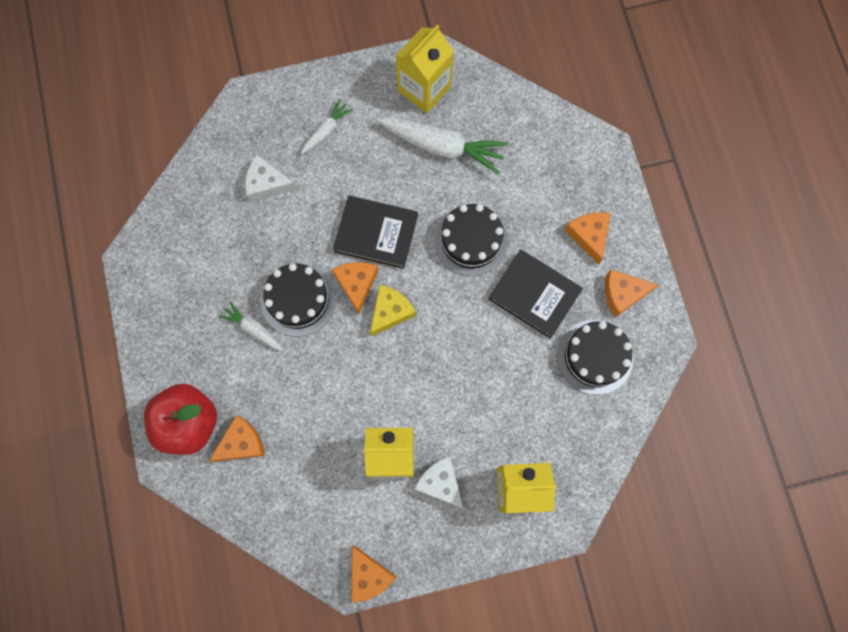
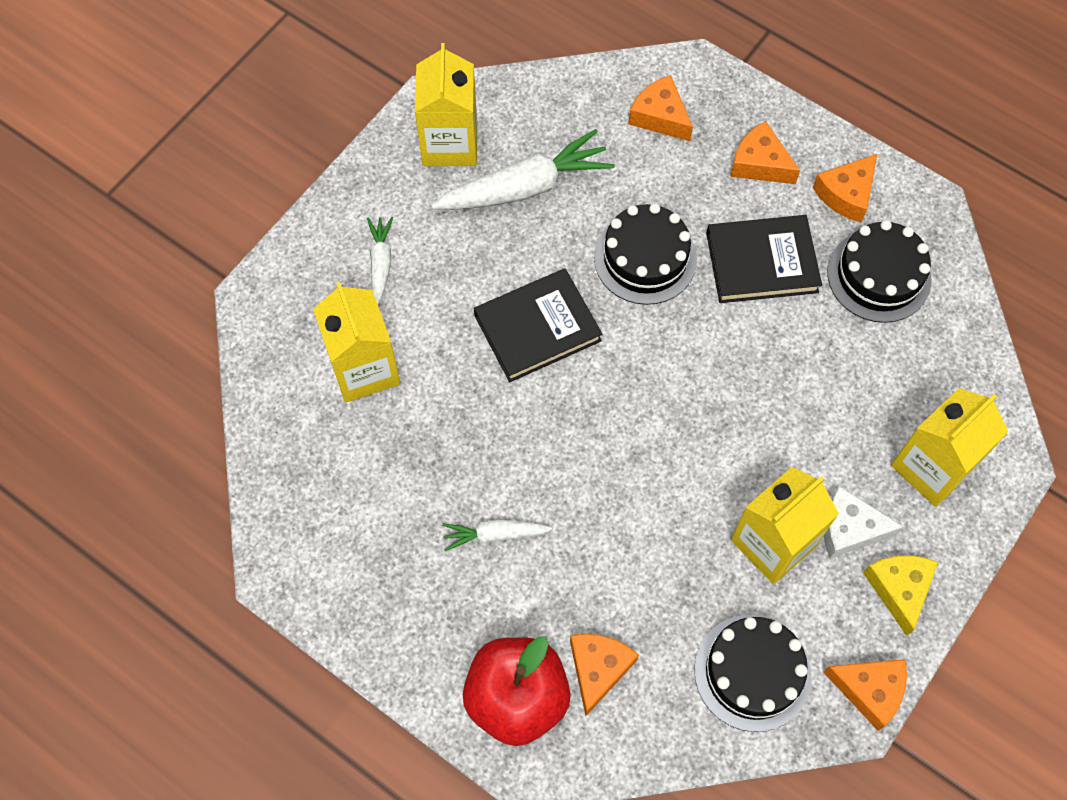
camera: 40 degrees left, 10 degrees down
(266, 184) = (364, 369): white cheese -> yellow carton
(298, 299) = (516, 463): black cake -> black cake (752, 672)
(356, 284) = (565, 396): orange cheese -> orange cheese (660, 116)
(390, 311) = (629, 396): yellow cheese -> yellow cheese (899, 589)

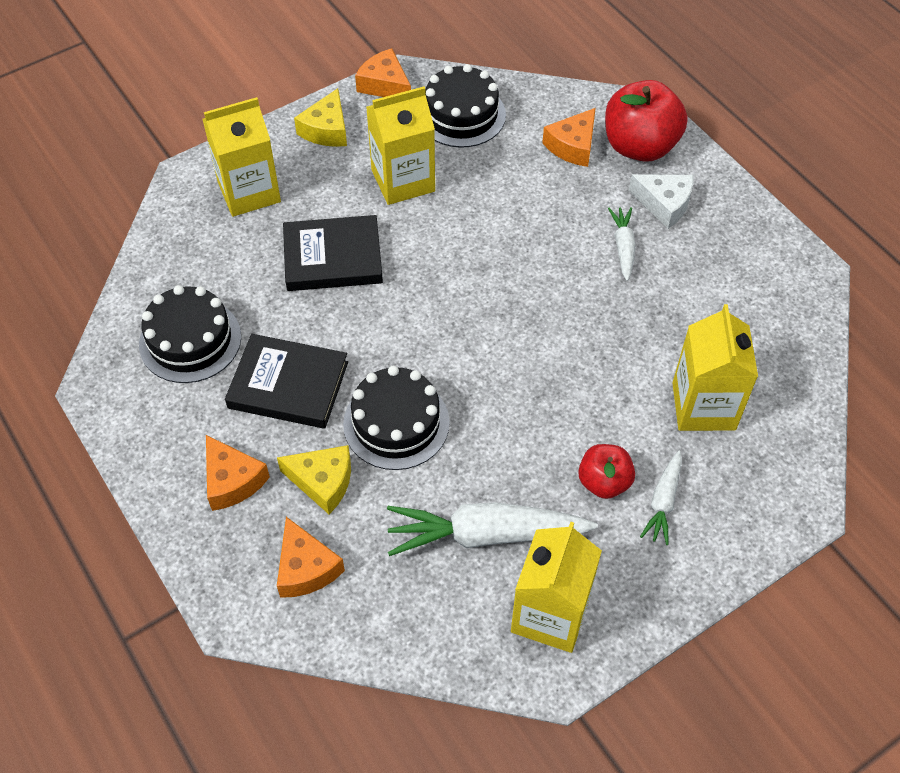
camera: 160 degrees left, 10 degrees down
(438, 264) = (604, 482): none -> red apple
(494, 535) = (623, 247): white carrot -> white carrot turned 105 degrees counterclockwise
(537, 328) = (527, 392): black book -> black book (333, 257)
(683, 187) = (323, 481): none -> yellow cheese
(846, 194) = (168, 422): orange cheese -> none
(849, 529) = (339, 173): white cheese -> white cheese (664, 204)

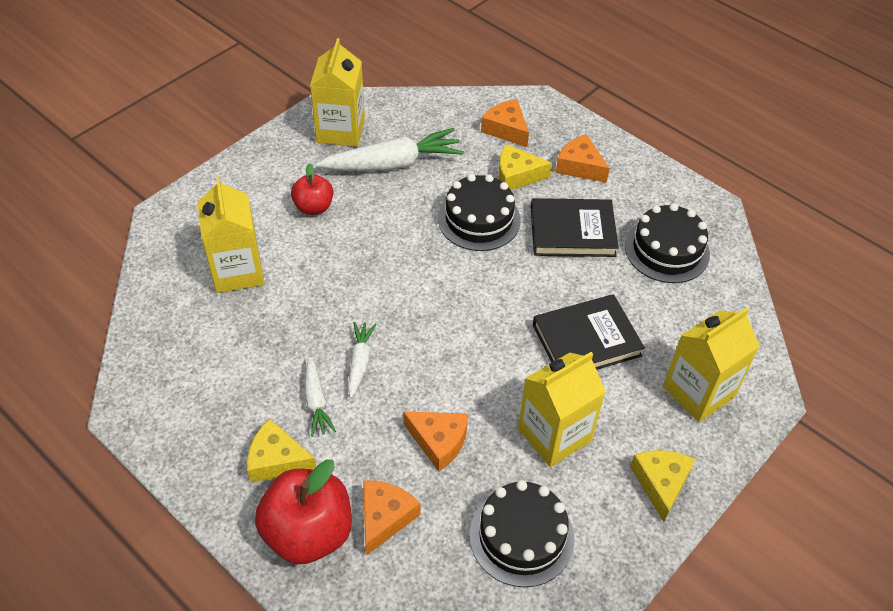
camera: 165 degrees right, 5 degrees down
(384, 85) = (625, 563): orange cheese -> orange cheese (439, 441)
(663, 502) = (269, 201): white carrot -> white carrot (360, 361)
(664, 204) = (277, 460): white cheese -> yellow cheese

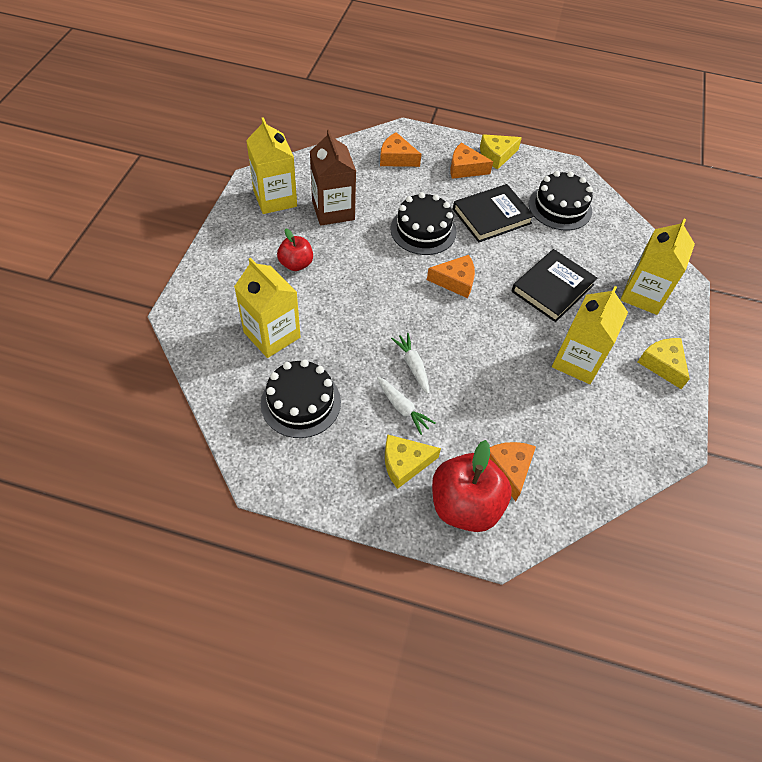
camera: 30 degrees left, 5 degrees up
(393, 164) = (333, 210): white carrot -> brown carton
(439, 441) = (507, 399): orange cheese -> orange cheese (455, 281)
(517, 175) = (427, 189): yellow cheese -> yellow cheese (496, 156)
(521, 536) = (605, 439): black cake -> black cake (301, 402)

